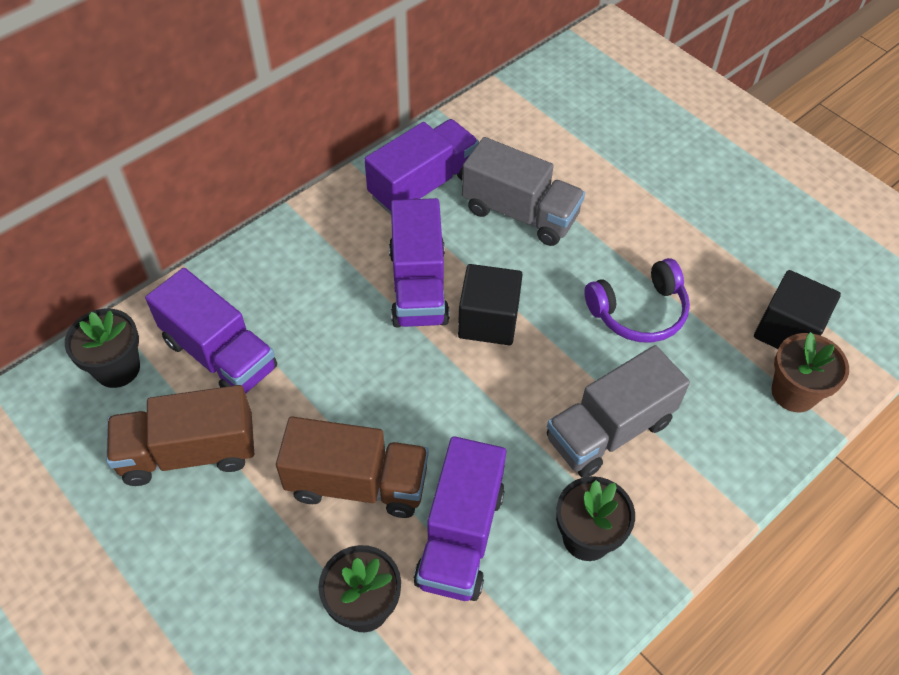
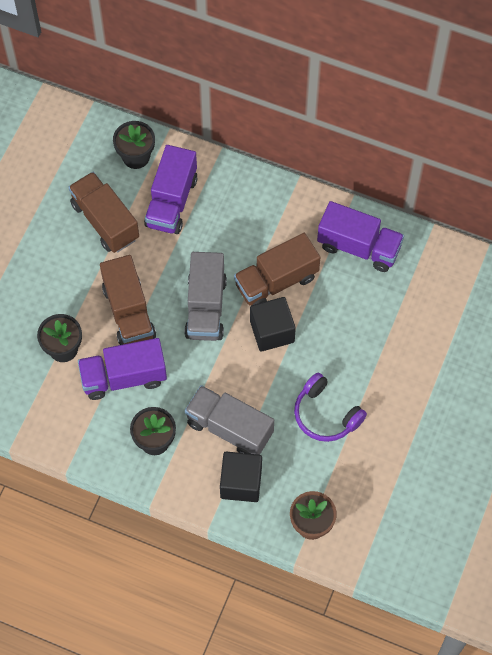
camera: 65 degrees right, 10 degrees up
(418, 286) = (276, 281): purple truck -> brown truck
(520, 213) = (368, 314): grey truck -> grey truck (206, 307)
(787, 331) = (359, 508): black cube -> black cube (241, 483)

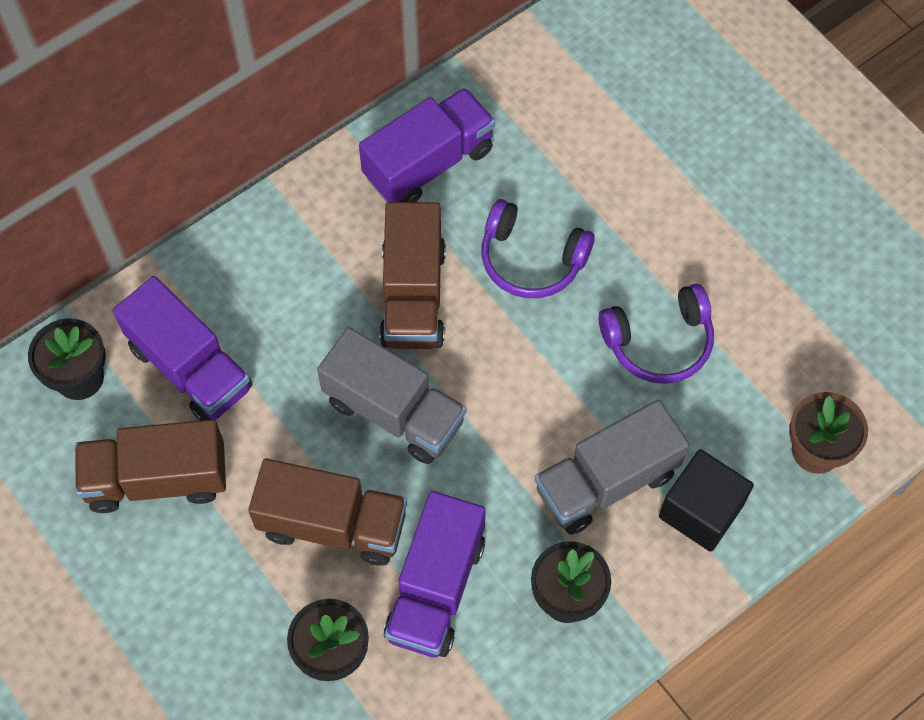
camera: 60 degrees left, 0 degrees up
(272, 331) = (488, 343): black cube -> none
(334, 327) = (531, 259): none -> purple headphones

